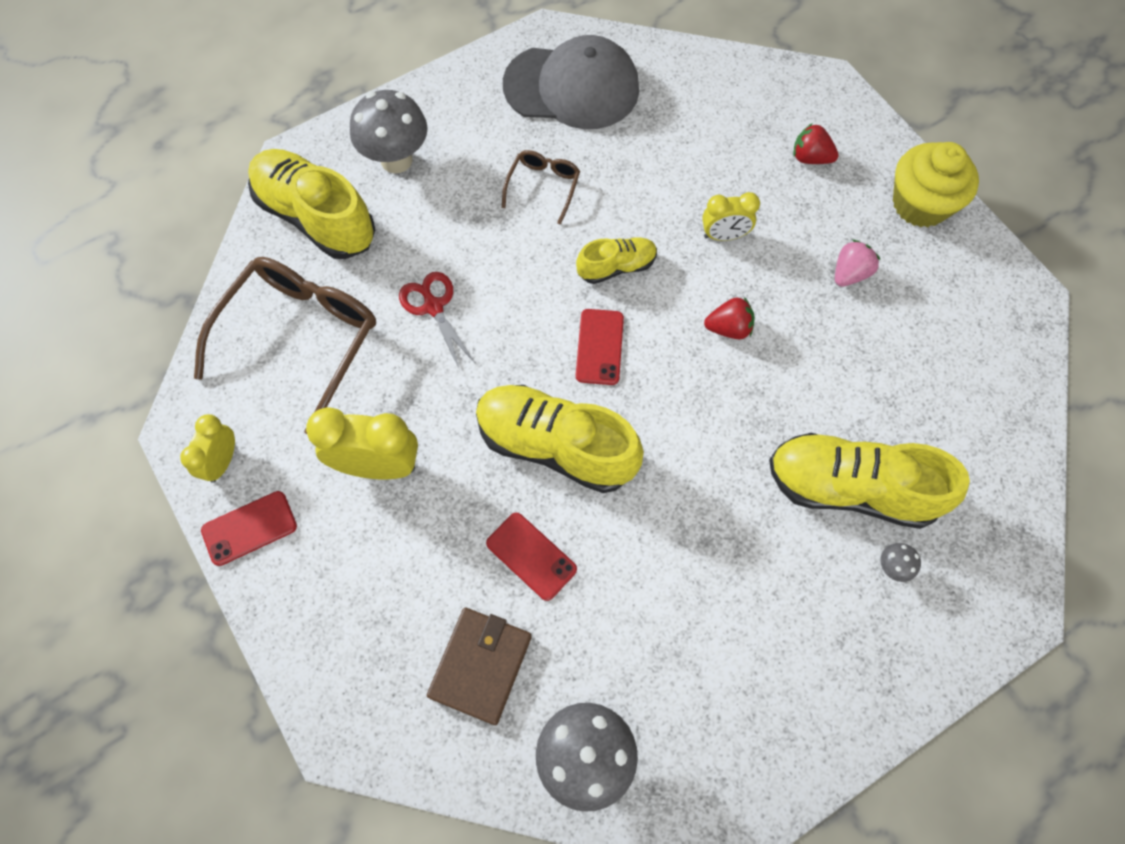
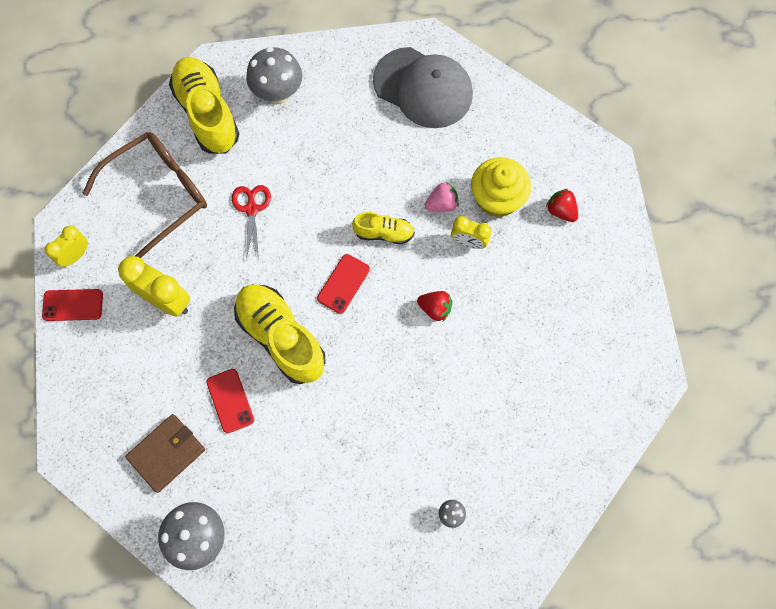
camera: 25 degrees right, 5 degrees up
(543, 186) = (365, 154): brown glasses -> none
(849, 273) = (539, 306): pink strawberry -> pink strawberry (442, 204)
(850, 488) = (454, 452): yellow shoe -> none
(920, 204) = (619, 278): yellow cupcake -> yellow cupcake (497, 198)

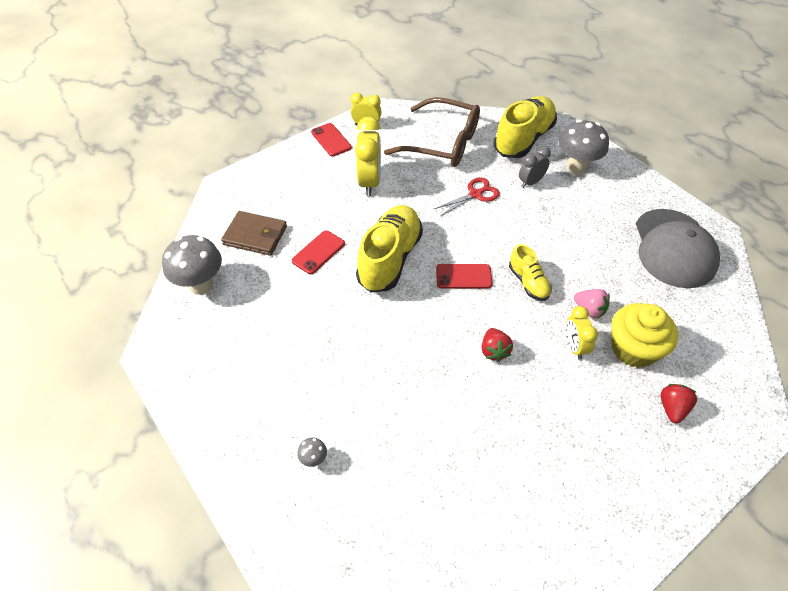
camera: 60 degrees right, 20 degrees down
(270, 148) = (530, 182): none -> grey clock

